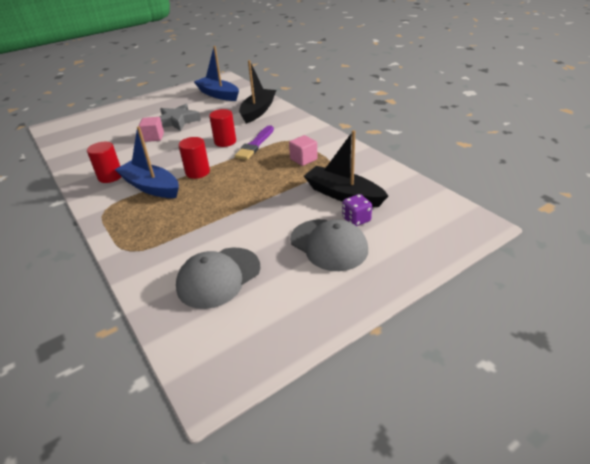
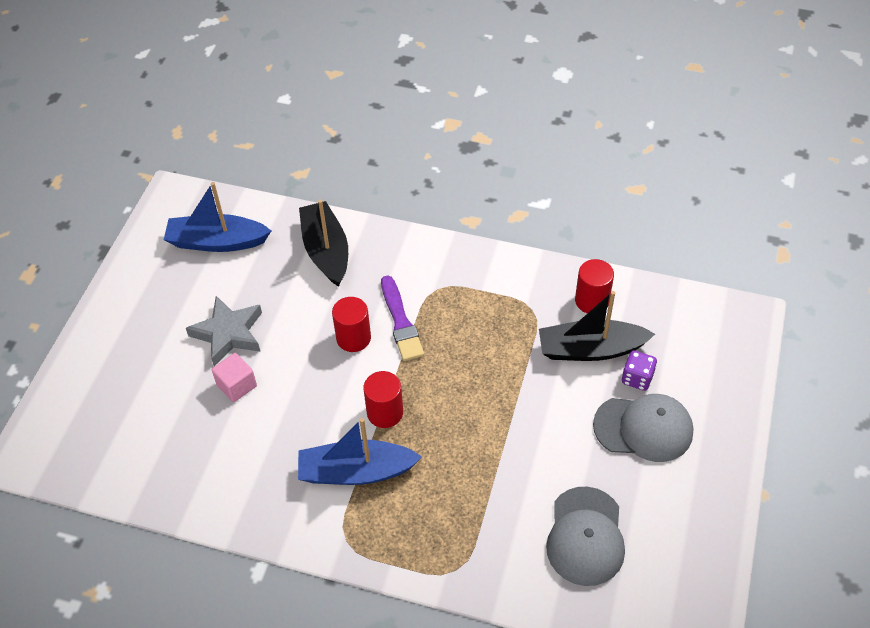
camera: 40 degrees left, 15 degrees up
(110, 176) = (276, 489): red cylinder -> red cylinder (592, 301)
(303, 159) = (490, 316): pink cube -> none

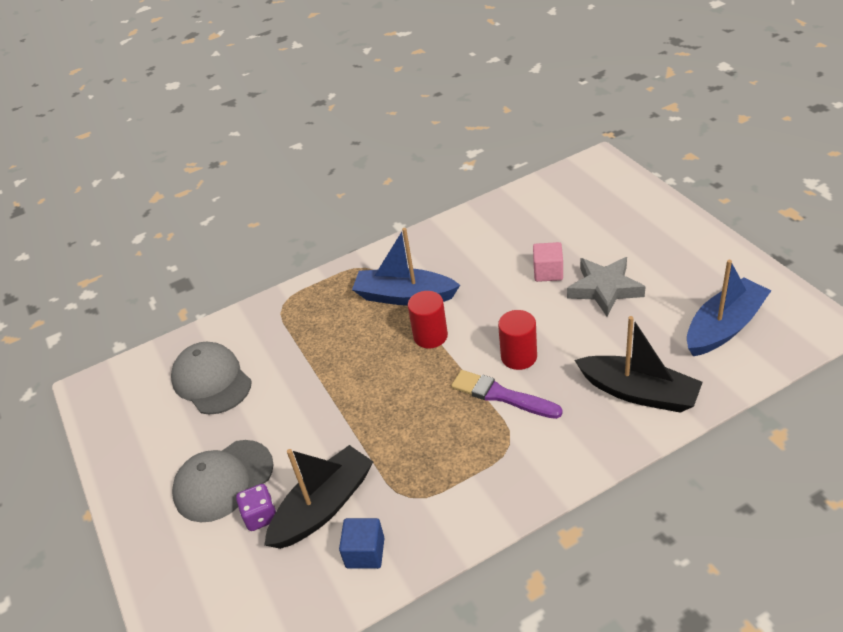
camera: 140 degrees right, 10 degrees down
(356, 472) = (404, 296): blue boat -> blue boat turned 120 degrees counterclockwise
(592, 301) = (365, 553): red cylinder -> blue cube

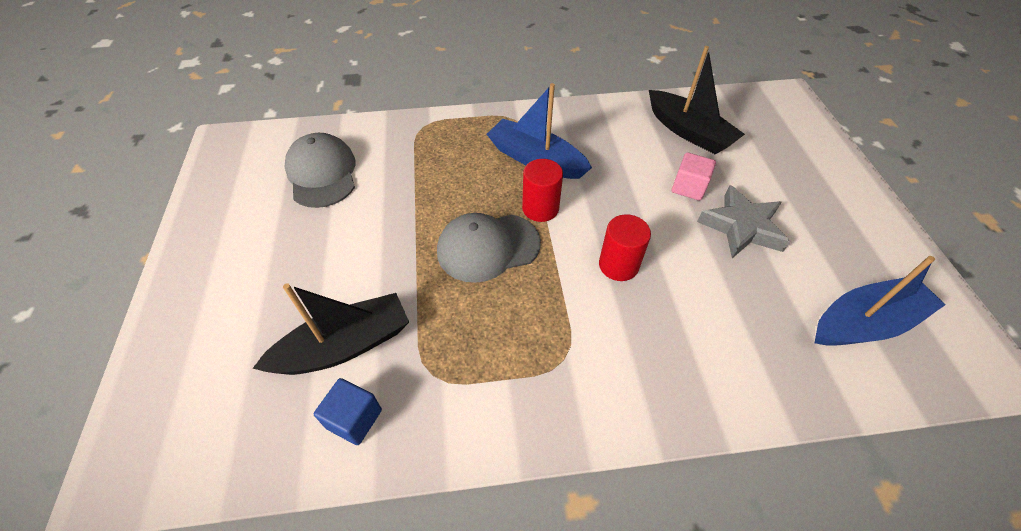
camera: 15 degrees right, 10 degrees up
(223, 481) = (272, 276): grey cap -> grey cap (488, 247)
(261, 516) = (282, 329): purple dice -> none
(501, 395) = (581, 300): purple brush -> none
(639, 392) = (733, 361): black boat -> black boat (689, 132)

